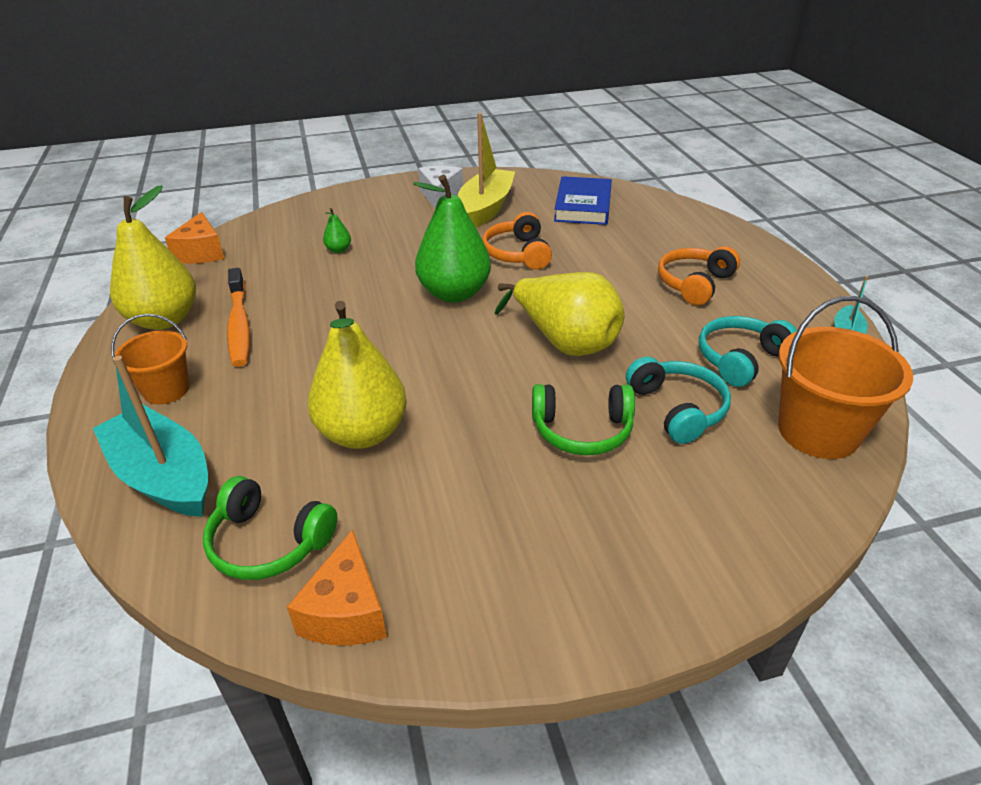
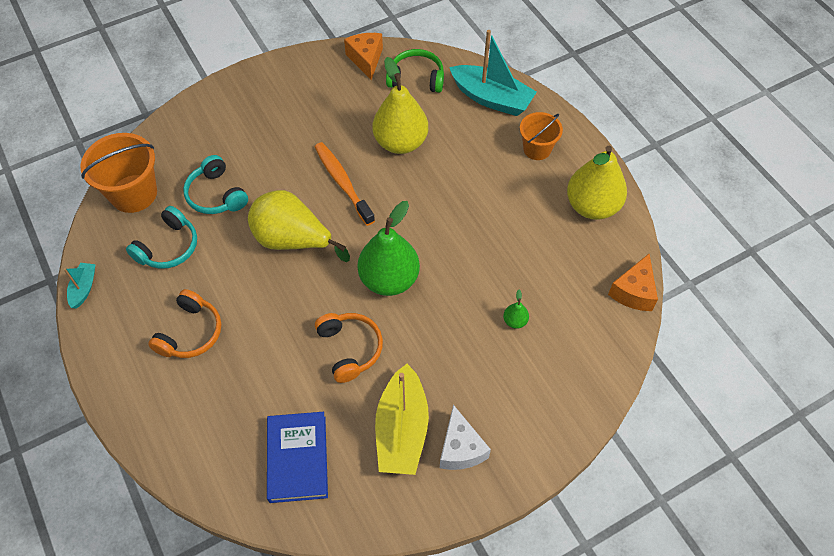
camera: 165 degrees right, 20 degrees up
(201, 253) = (633, 291): orange cheese -> orange cheese turned 135 degrees counterclockwise
(239, 325) = (533, 211): orange toothbrush -> orange toothbrush (342, 182)
(582, 431) = (274, 168): green headphones -> none

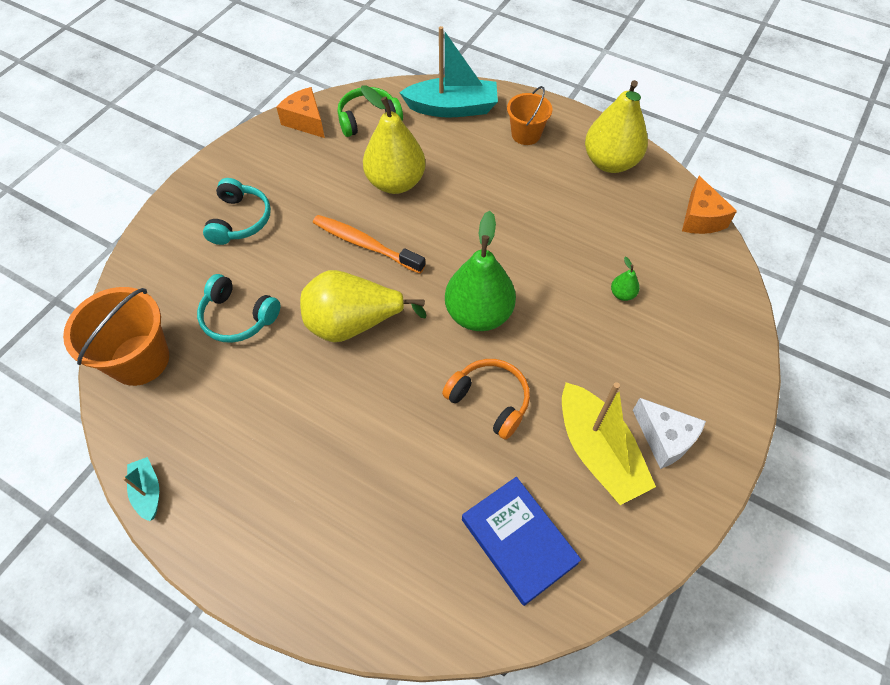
camera: 30 degrees left, 0 degrees up
(168, 247) = (221, 396): turquoise headphones -> turquoise headphones (240, 220)
(191, 333) = (309, 474): orange headphones -> none

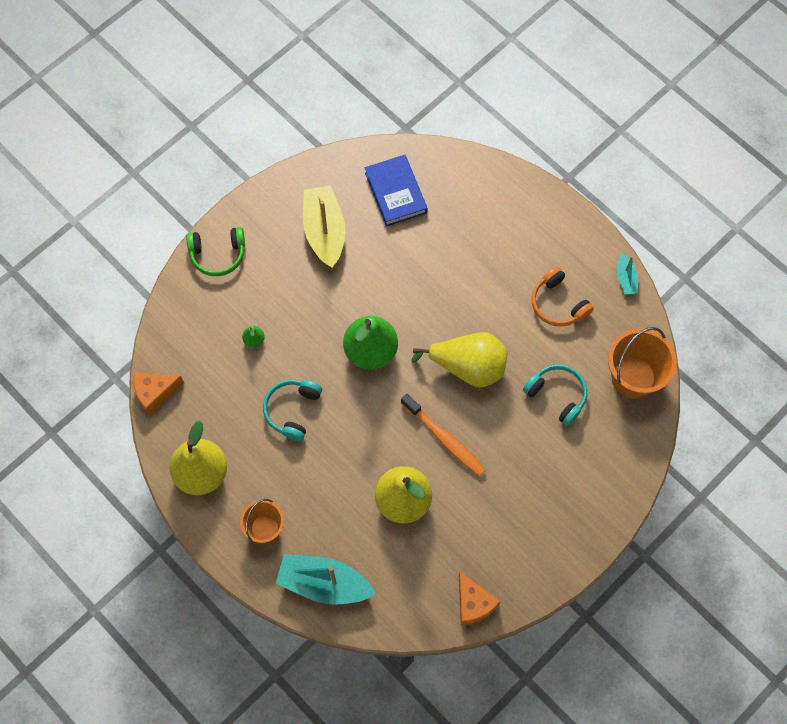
camera: 165 degrees left, 10 degrees up
(240, 220) = (548, 493): turquoise headphones -> turquoise headphones (292, 410)
(368, 119) = (411, 590): green headphones -> green headphones (218, 255)
(490, 400) = (384, 283): orange headphones -> orange headphones (558, 304)
(664, 438) = (277, 228): white cheese -> none
(700, 218) = (155, 393): orange cheese -> orange cheese turned 120 degrees counterclockwise

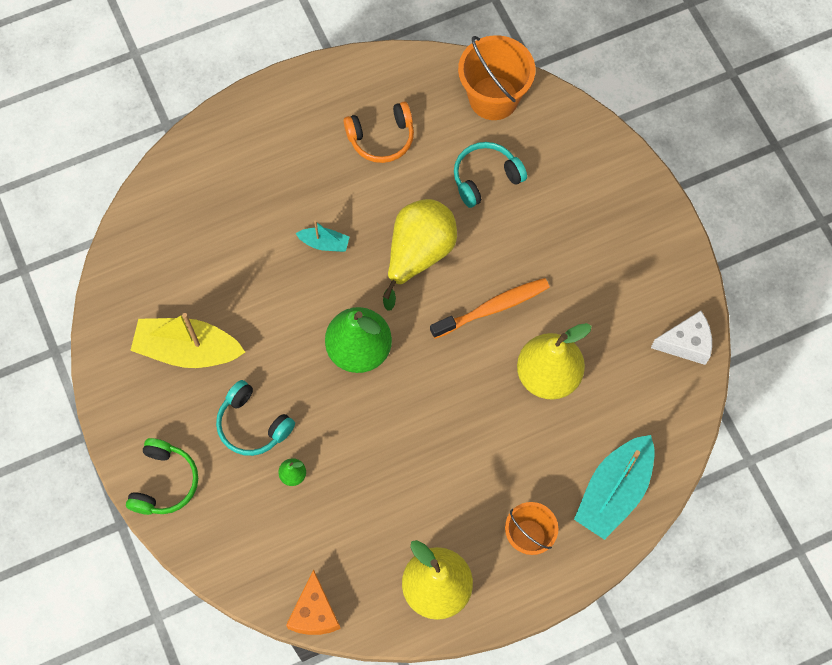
camera: 70 degrees left, 0 degrees up
(292, 410) = (398, 460): turquoise headphones -> turquoise headphones (252, 425)
(395, 193) = (174, 256): blue book -> none
(473, 603) = (686, 343): orange cheese -> white cheese
(625, 278) = (380, 63): turquoise boat -> turquoise boat (324, 243)

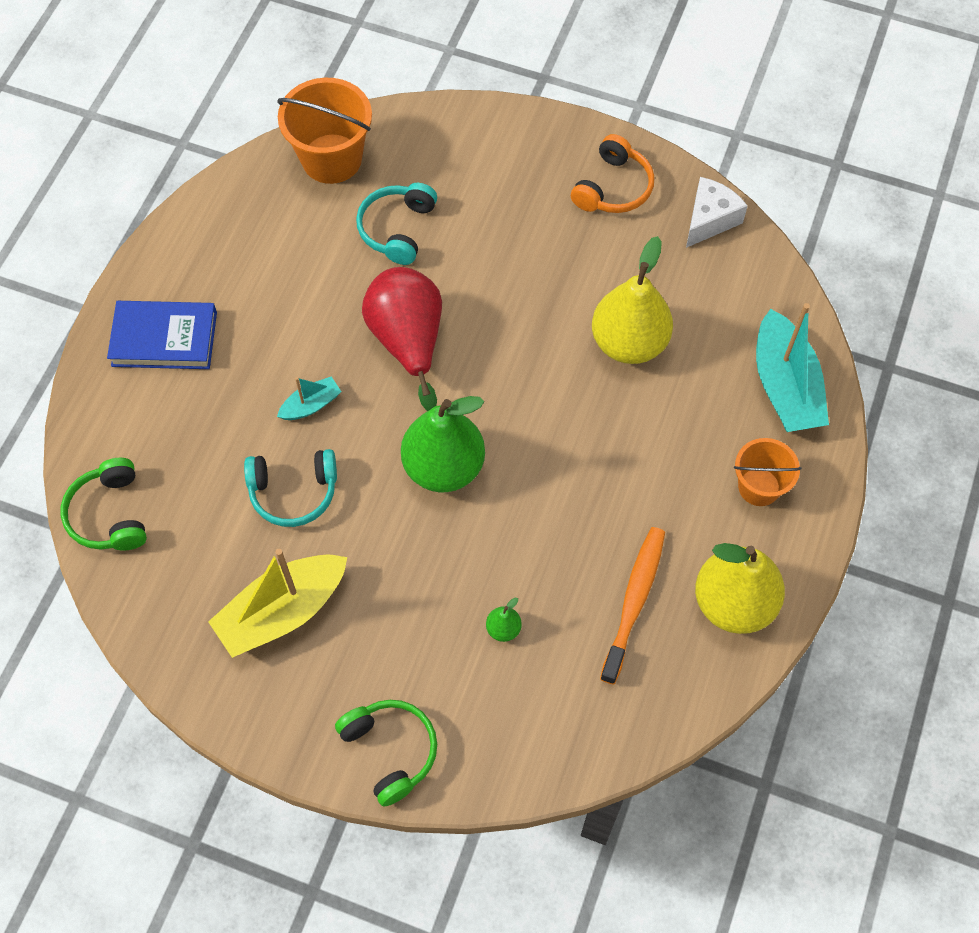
camera: 45 degrees left, 5 degrees down
(155, 208) = (109, 514): none -> green headphones
(252, 425) = (418, 621): turquoise headphones -> turquoise headphones (293, 492)
(285, 129) = (164, 339): none -> blue book
(314, 613) = (655, 728): orange cheese -> none
(381, 138) = (266, 272): orange headphones -> orange headphones (613, 188)
(418, 254) = (408, 341): yellow pear -> red pear
(493, 308) = (522, 329): orange toothbrush -> orange toothbrush (634, 601)

